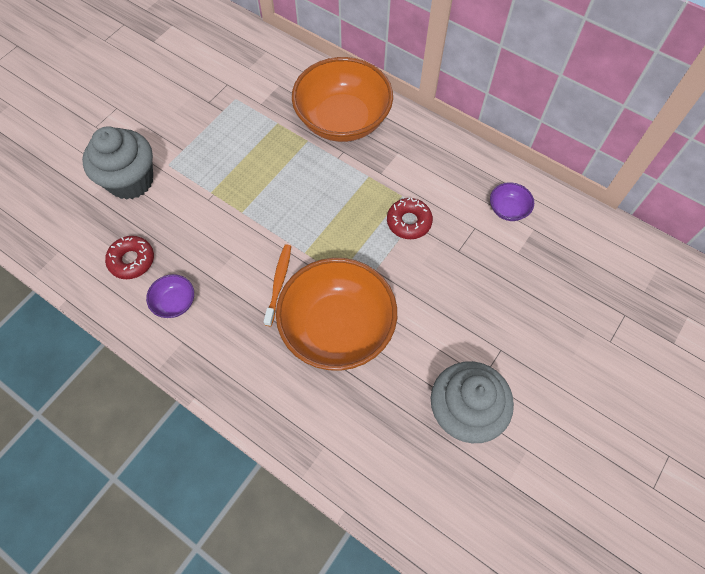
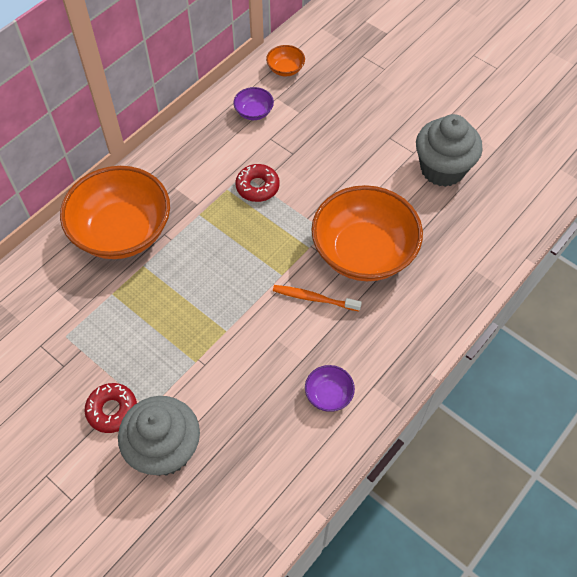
camera: 85 degrees left, 5 degrees down
(132, 260) = (274, 441): red donut -> red donut (112, 410)
(579, 234) = (285, 69): none -> orange bowl

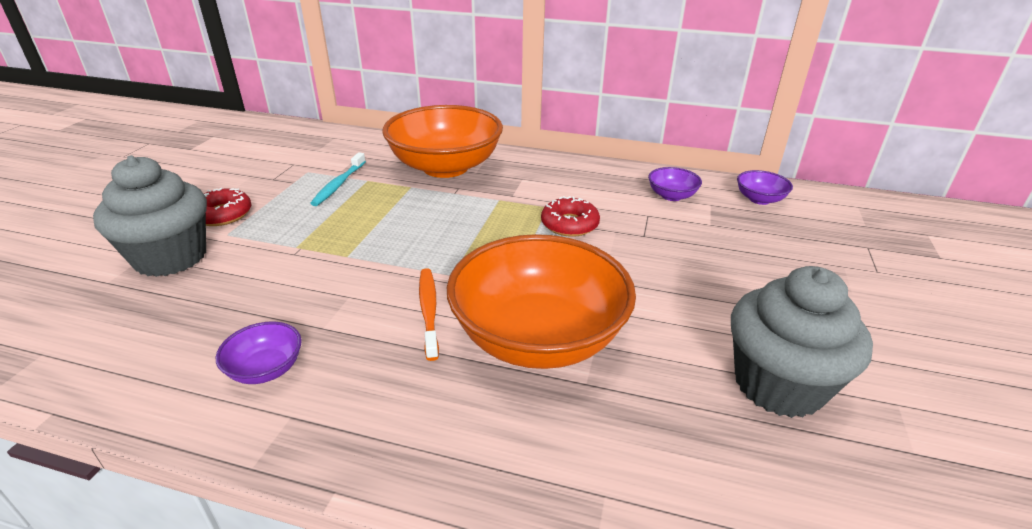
camera: 65 degrees right, 25 degrees down
(107, 316) = (339, 184): none -> turquoise toothbrush
(285, 69) = (759, 199): orange bowl -> purple bowl

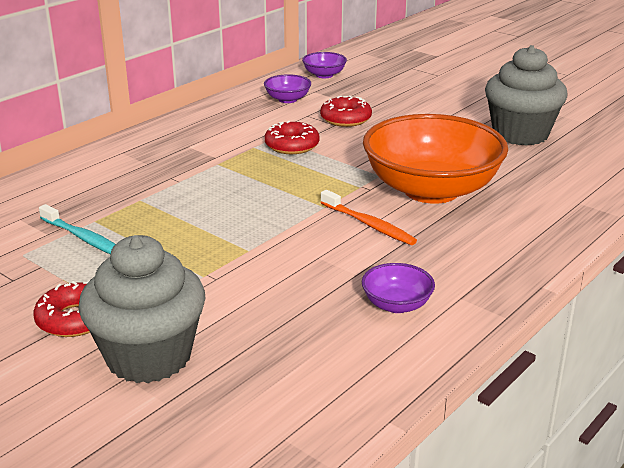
camera: 65 degrees left, 5 degrees down
(429, 311) = (369, 224): orange toothbrush -> orange toothbrush turned 150 degrees counterclockwise
(445, 167) = (117, 175): orange bowl -> none
(664, 238) = (345, 119): none -> red donut

